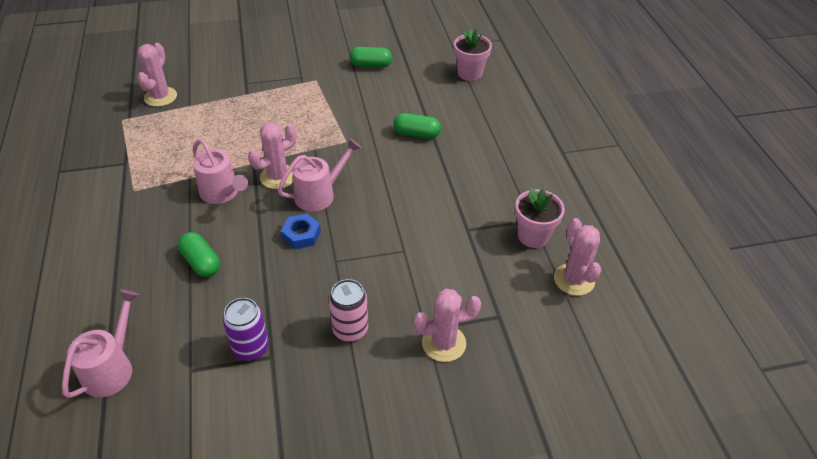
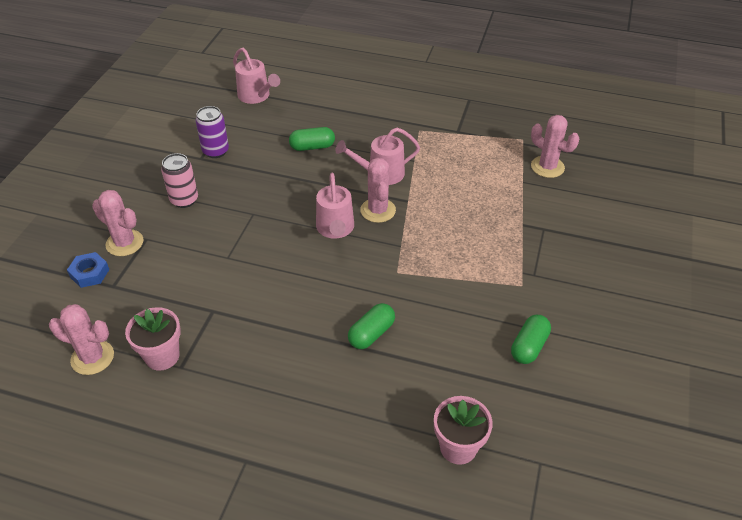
camera: 120 degrees right, 0 degrees up
(301, 235) = (296, 204): blue nut -> blue nut (90, 273)
(444, 343) = (124, 243): pink cactus -> pink cactus turned 75 degrees counterclockwise

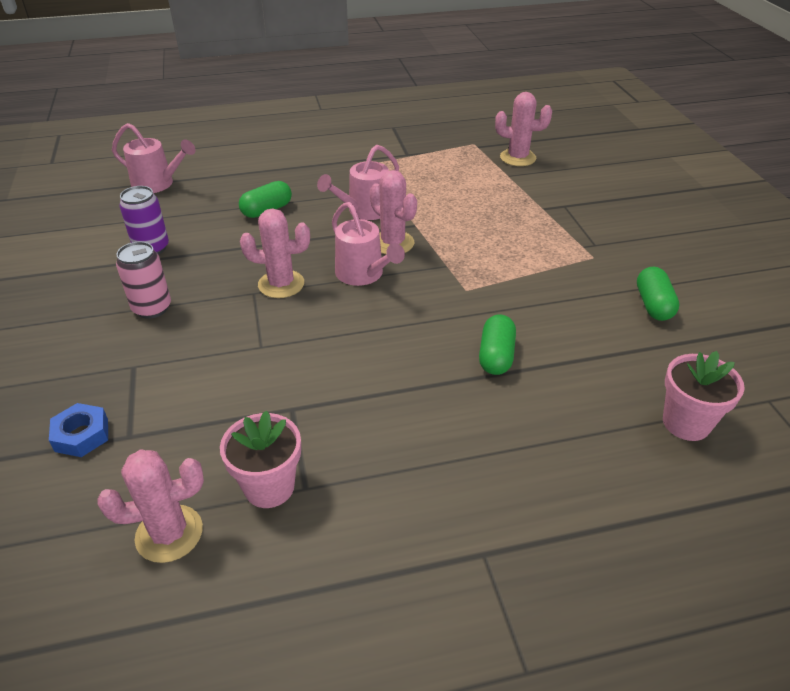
camera: 30 degrees left, 5 degrees down
(124, 243) = (106, 382): pink cactus -> pink cactus (281, 284)

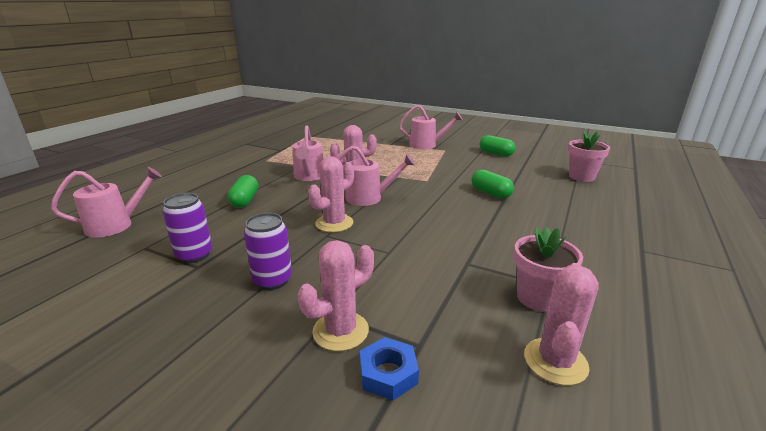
camera: 50 degrees left, 15 degrees down
(152, 308) = (272, 280): pink can -> purple can
(517, 158) = (339, 133): pink cactus -> pink cactus (340, 331)
(587, 235) = (427, 145): none -> pink watering can

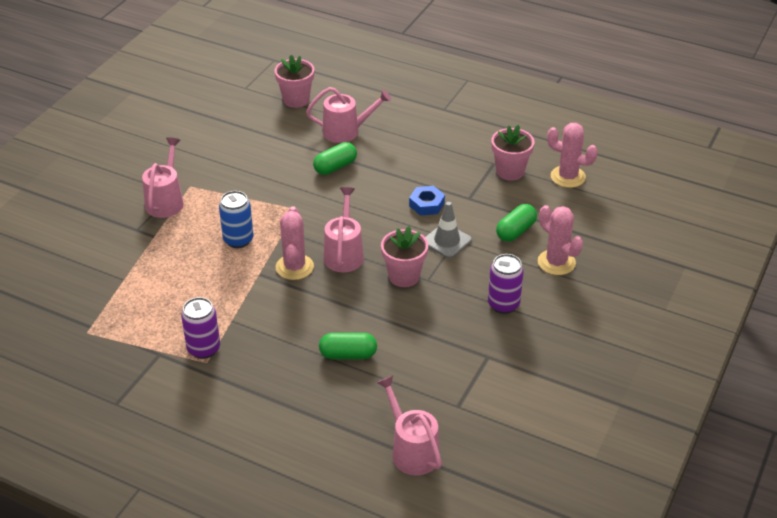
camera: 90 degrees left, 15 degrees up
(194, 255) = (469, 364): purple can -> purple can (203, 349)
(309, 177) = (277, 308): pink watering can -> pink watering can (346, 131)
(334, 223) = (404, 276): pink cactus -> pink flower pot
(386, 164) = (238, 240): none -> blue can
(386, 247) = (447, 241): none -> grey traffic cone
(388, 374) = (588, 241): blue nut -> blue nut (426, 204)
(496, 153) = (212, 145): green capsule -> green capsule (515, 231)

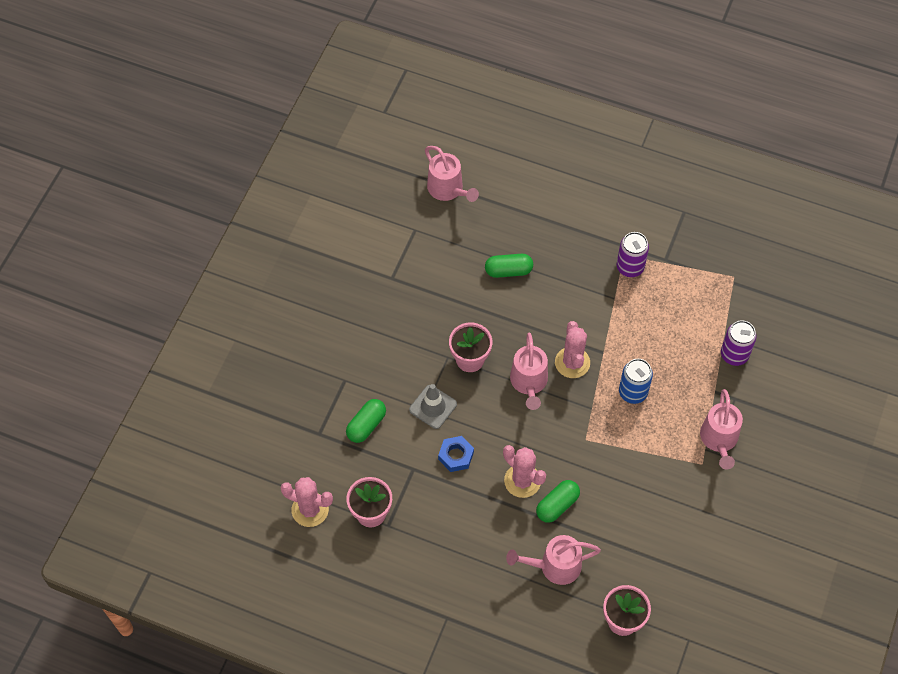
camera: 175 degrees right, 20 degrees up
(503, 304) = (378, 334): purple can -> purple can (734, 355)
(556, 262) = (329, 387): pink cactus -> pink cactus (522, 481)

